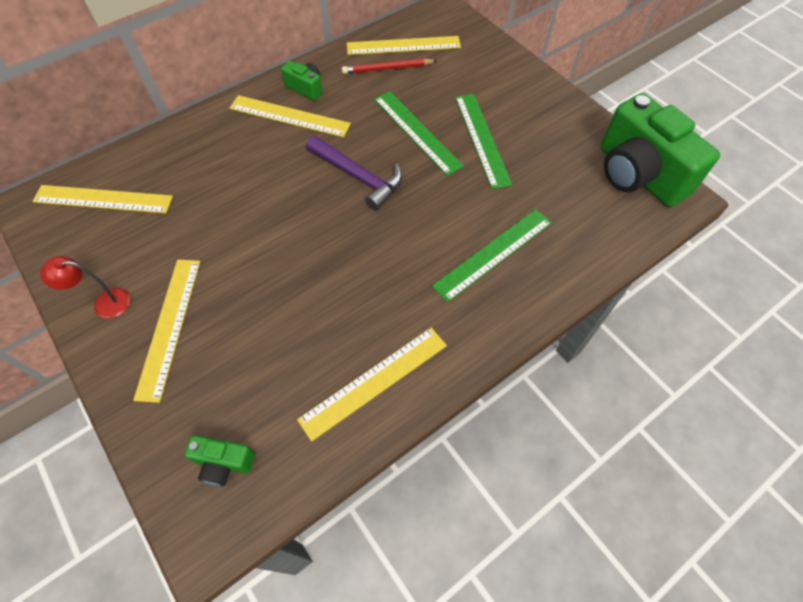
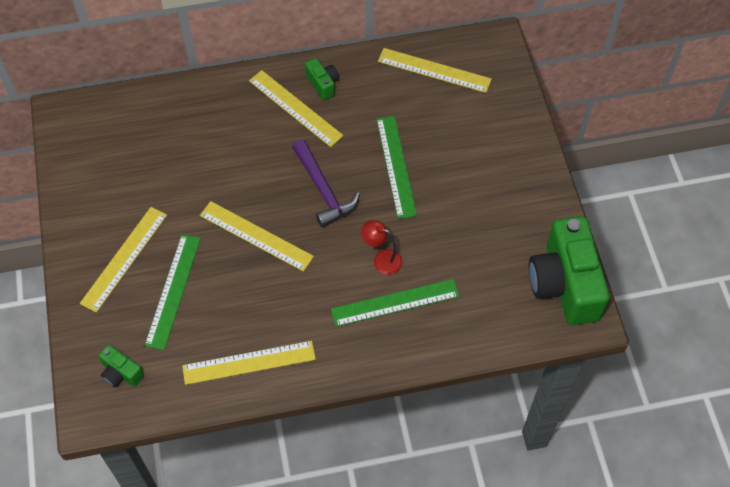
camera: 25 degrees right, 0 degrees up
(103, 199) = (116, 130): yellow ruler -> yellow ruler (256, 236)
(104, 303) = (86, 221): red lamp -> red lamp (382, 259)
(387, 69) = (405, 90): red pencil -> none
(482, 139) = (448, 195): green ruler -> green ruler (173, 291)

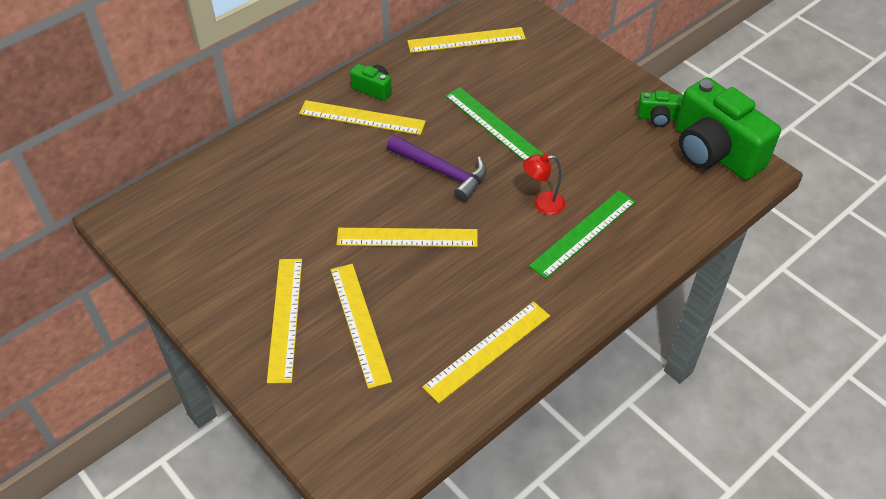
camera: 30 degrees left, 10 degrees down
(121, 373) = (362, 427): green camera -> green camera (657, 118)
(173, 291) = (360, 323): green ruler -> yellow ruler

